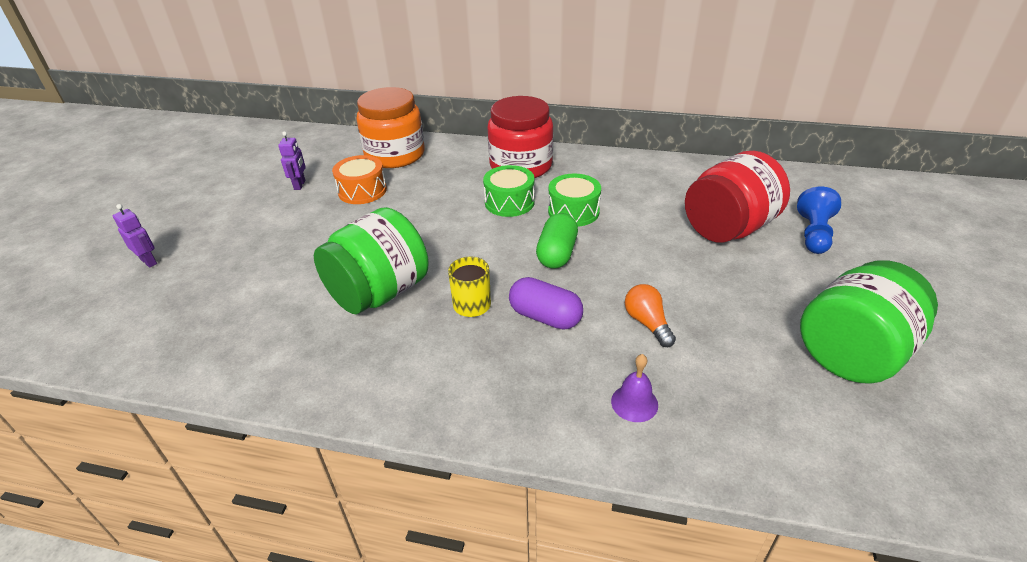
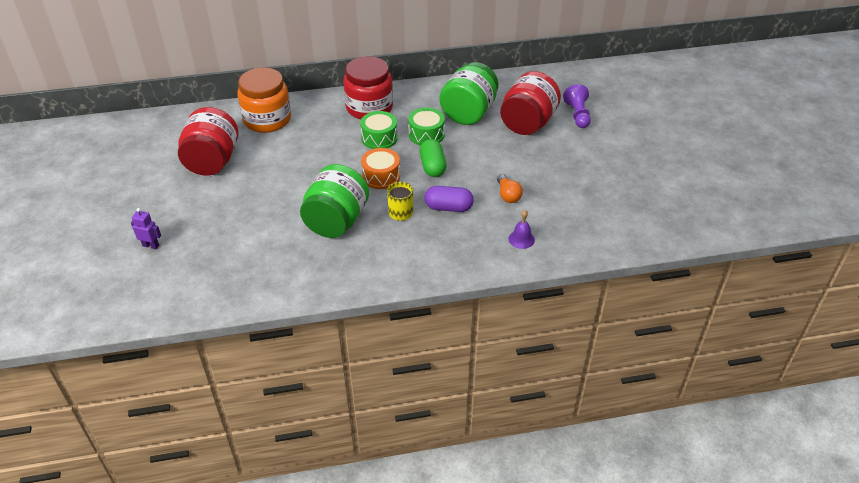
camera: 25 degrees left, 5 degrees up
(300, 185) = (212, 161): purple robot -> red jar
(362, 191) = (266, 154): orange drum -> orange drum (381, 176)
(647, 323) = (508, 195): orange light bulb -> orange light bulb turned 150 degrees counterclockwise
(813, 234) = (577, 115): blue pawn -> purple pawn
(852, 353) = (618, 182): green jar -> green jar (468, 113)

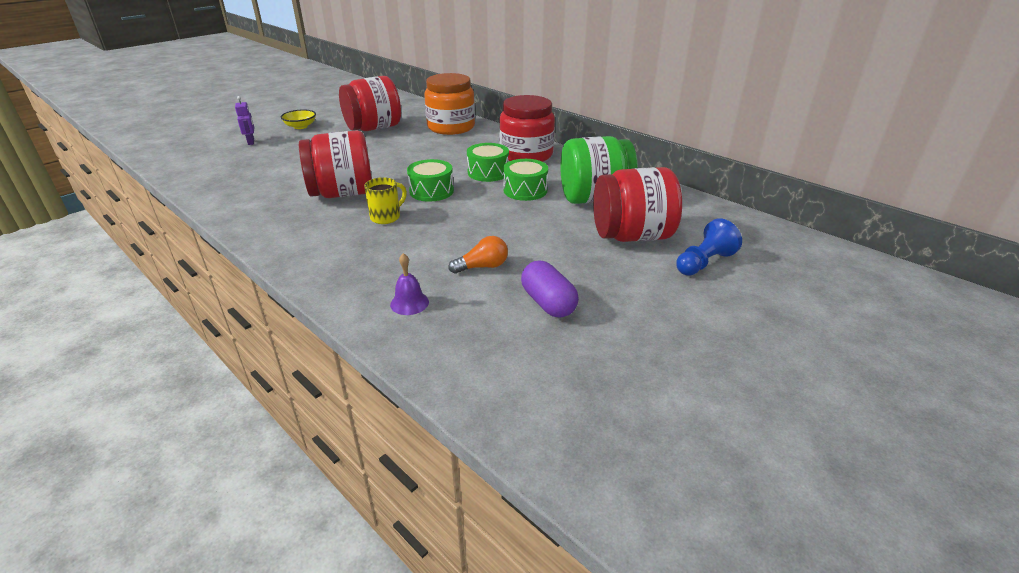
camera: 55 degrees right, 10 degrees down
(148, 203) = (300, 126): none -> yellow bowl
(336, 221) = (342, 193): green jar -> red jar
(381, 176) = (431, 191): orange drum -> green drum
(432, 166) = (478, 209): green capsule -> none
(448, 207) = (420, 239): purple capsule -> purple capsule (548, 303)
(508, 195) = (482, 267): orange light bulb -> orange light bulb turned 150 degrees counterclockwise
(577, 115) = (703, 263): purple pawn -> blue pawn

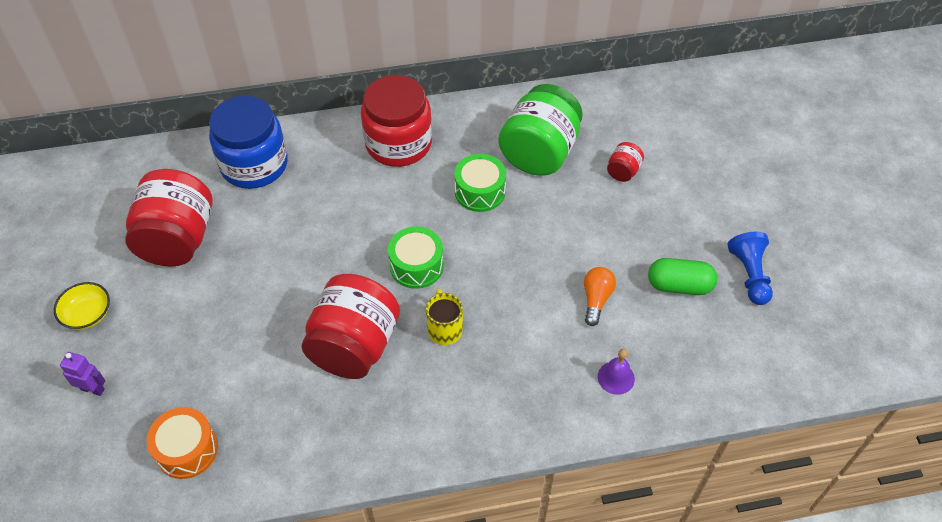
camera: 55 degrees left, 20 degrees up
(224, 174) = (187, 449): none -> orange drum
(451, 127) = (254, 165): orange jar -> blue jar
(488, 172) = (413, 198): green drum -> none
(548, 303) = (679, 285): purple capsule -> green capsule
(631, 236) = (623, 171): red jar -> red jar, size x0.44
(703, 263) = (693, 156): blue pawn -> blue pawn (749, 275)

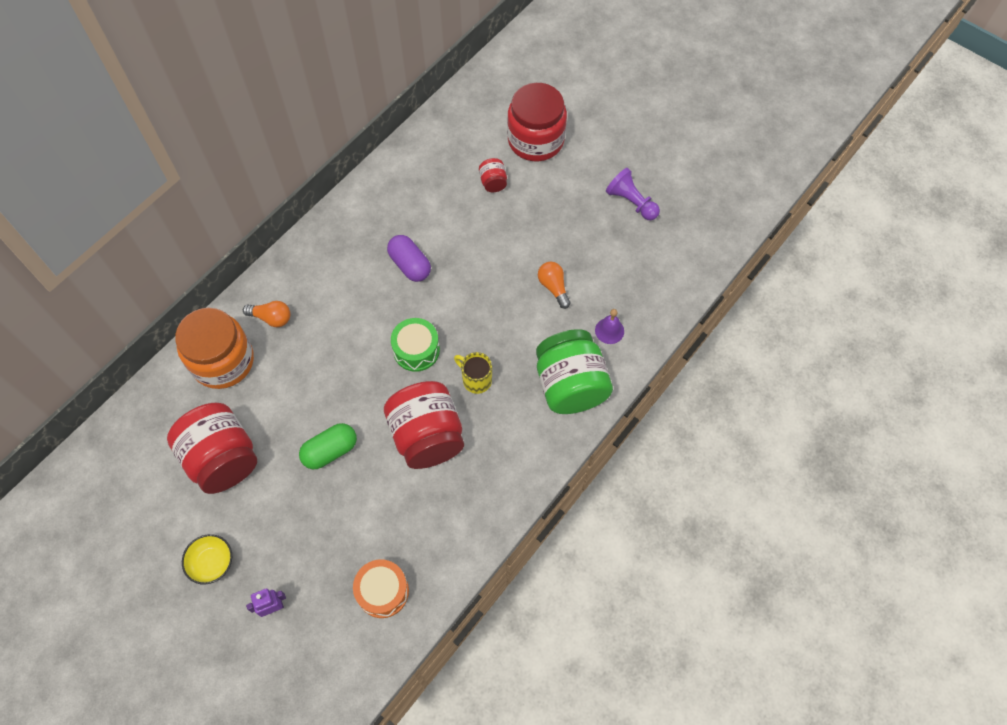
camera: 40 degrees left, 10 degrees up
(254, 165) = (223, 361): blue jar -> orange jar
(324, 157) = (271, 318): none -> orange light bulb
(398, 143) = (317, 269): red jar -> red jar (535, 140)
(480, 191) = (410, 265): green drum -> purple capsule
(539, 153) = (425, 207): green jar -> green jar (570, 385)
(679, 285) = (596, 240): green capsule -> green capsule (330, 451)
(749, 275) = (631, 202): blue pawn -> purple pawn

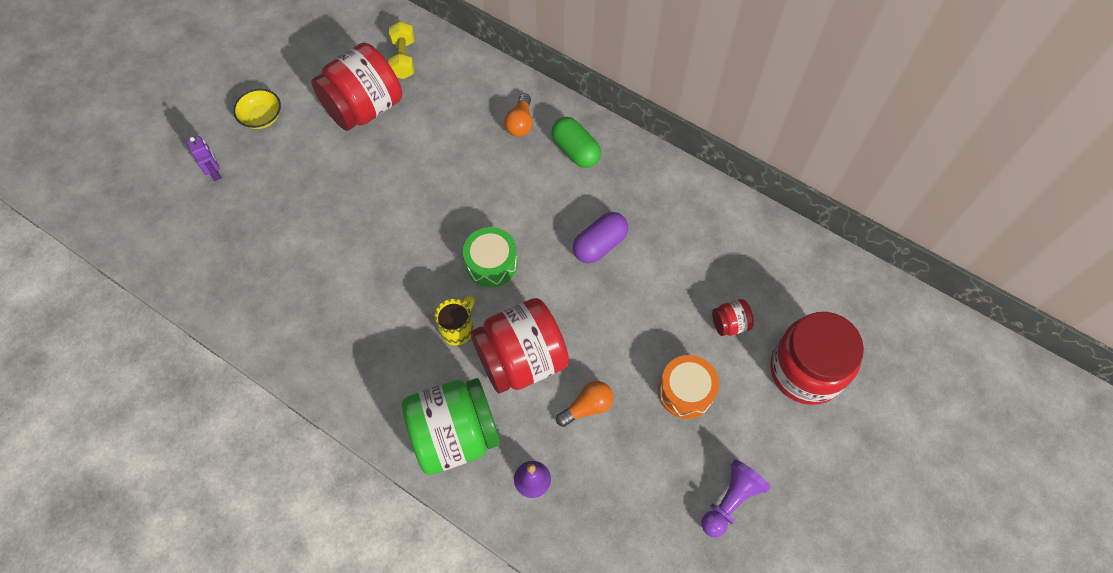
camera: 85 degrees right, 0 degrees up
(168, 420) = (403, 59): none -> yellow dumbbell
(223, 361) = (468, 90): orange jar -> none
(330, 451) = (372, 197): green capsule -> green capsule (575, 150)
(383, 591) = (223, 264): orange drum -> orange drum (686, 391)
(427, 436) = (388, 286): red jar -> red jar (521, 359)

